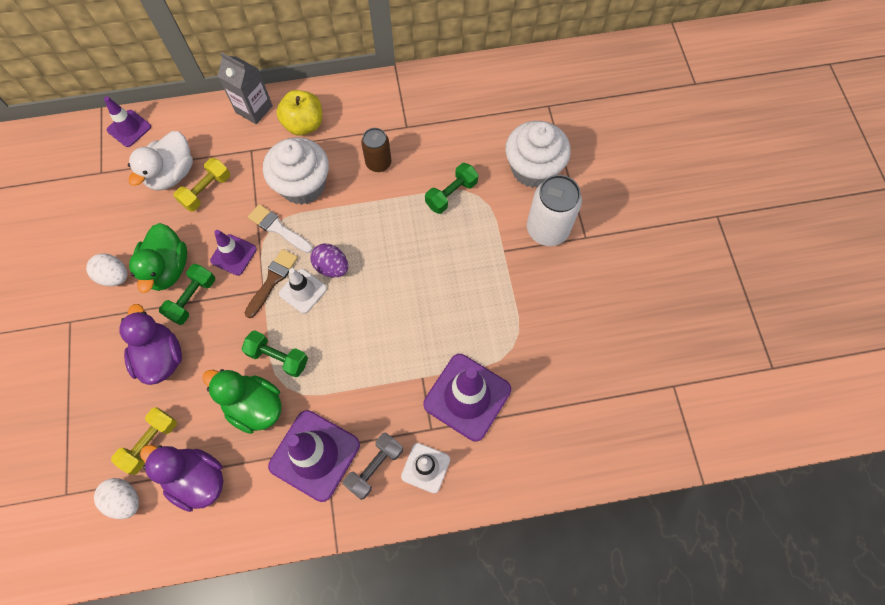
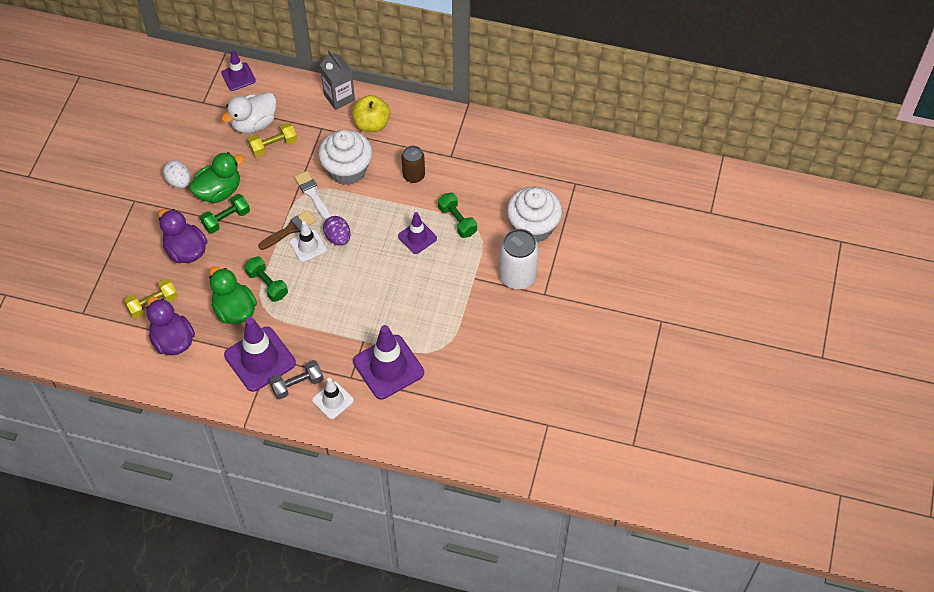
camera: 25 degrees right, 10 degrees down
(125, 500) = (119, 333): white egg -> none
(161, 357) = (186, 250): purple duck -> purple duck turned 45 degrees counterclockwise
(168, 268) = (219, 191): green duck -> green duck turned 150 degrees counterclockwise
(233, 255) = (270, 200): purple traffic cone -> purple traffic cone (417, 237)
(451, 194) = (457, 221): green dumbbell -> green dumbbell turned 75 degrees clockwise

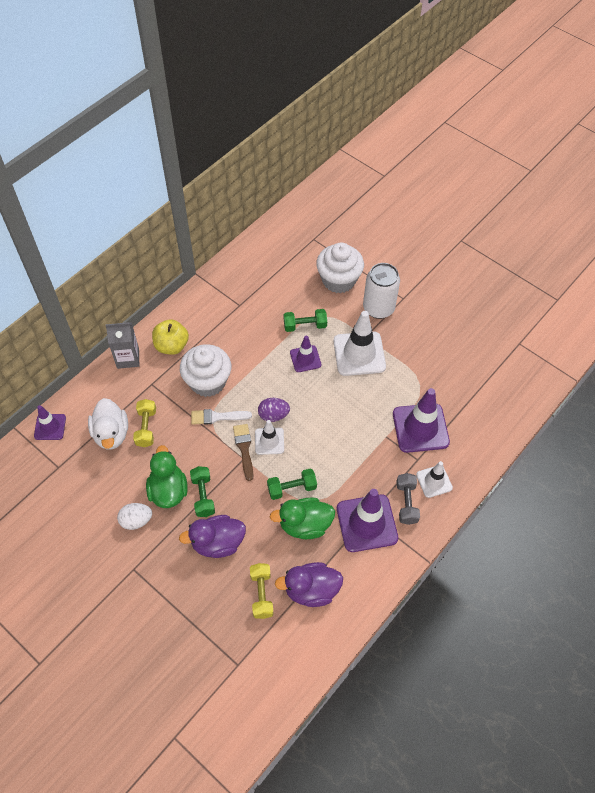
camera: 65 degrees left, 0 degrees up
(413, 175) = (243, 337): brown can -> none
(449, 281) = (359, 354): none -> white traffic cone

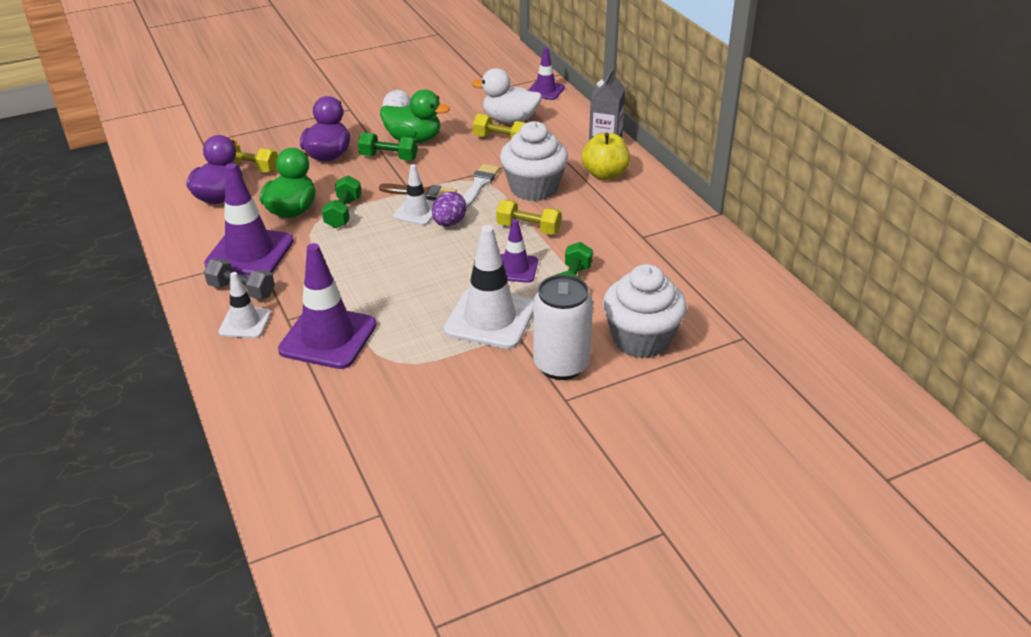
camera: 115 degrees right, 20 degrees down
(258, 367) = (528, 228): none -> yellow dumbbell

